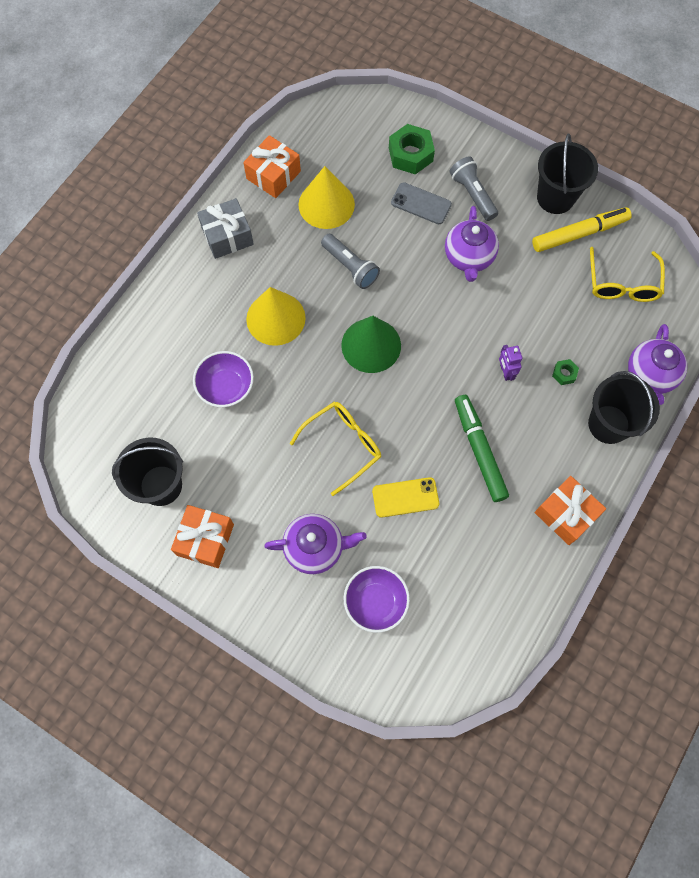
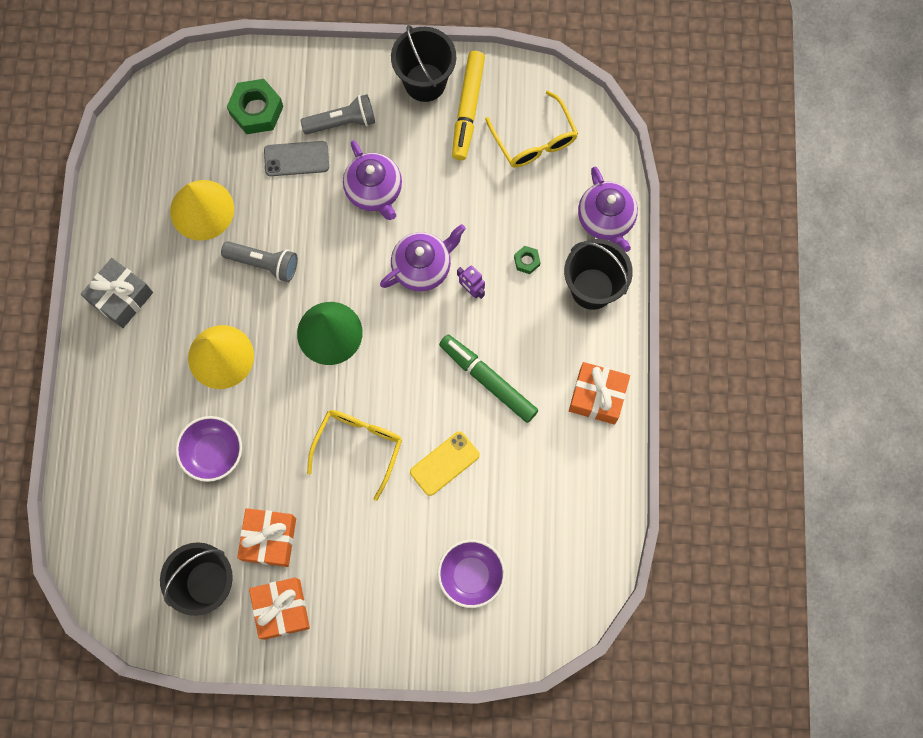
camera: 30 degrees left, 5 degrees up
(273, 175) = (129, 206): orange gift -> orange gift (269, 539)
(315, 547) = (388, 557): purple teapot -> purple teapot (423, 267)
(472, 194) = (342, 122): grey flashlight -> grey flashlight turned 135 degrees clockwise
(579, 234) = (468, 109): yellow marker -> yellow marker turned 150 degrees clockwise

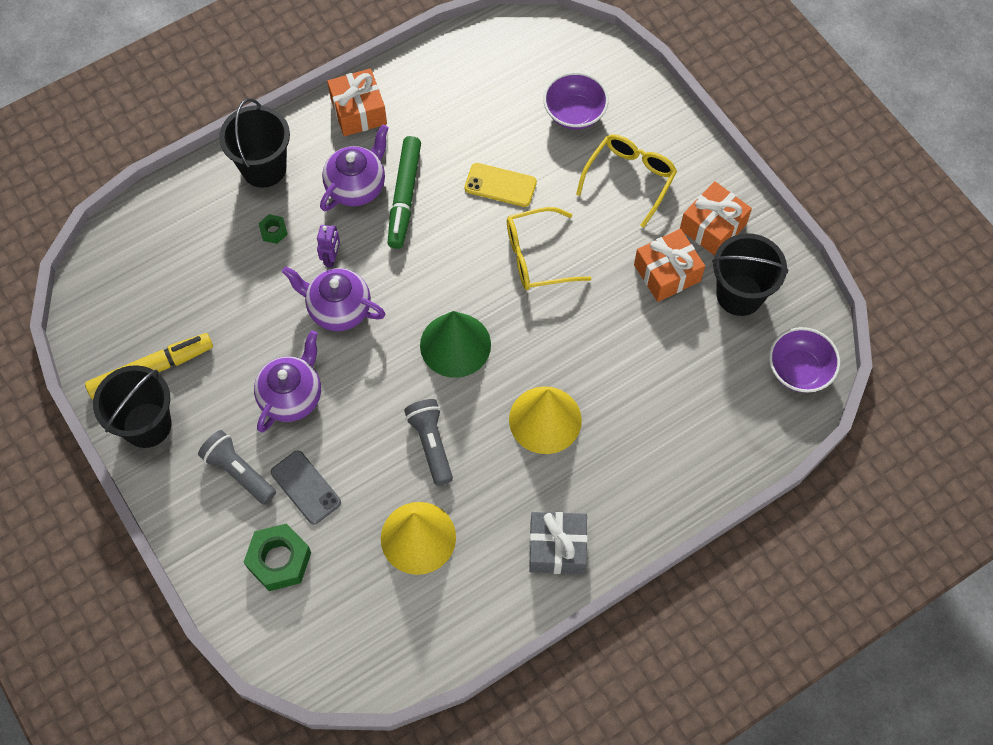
camera: 125 degrees left, 10 degrees down
(213, 452) = (632, 366): purple bowl -> purple bowl (799, 370)
(534, 139) = (147, 295): yellow glasses -> yellow glasses (629, 179)
(606, 220) = (190, 194): purple teapot -> purple teapot (357, 186)

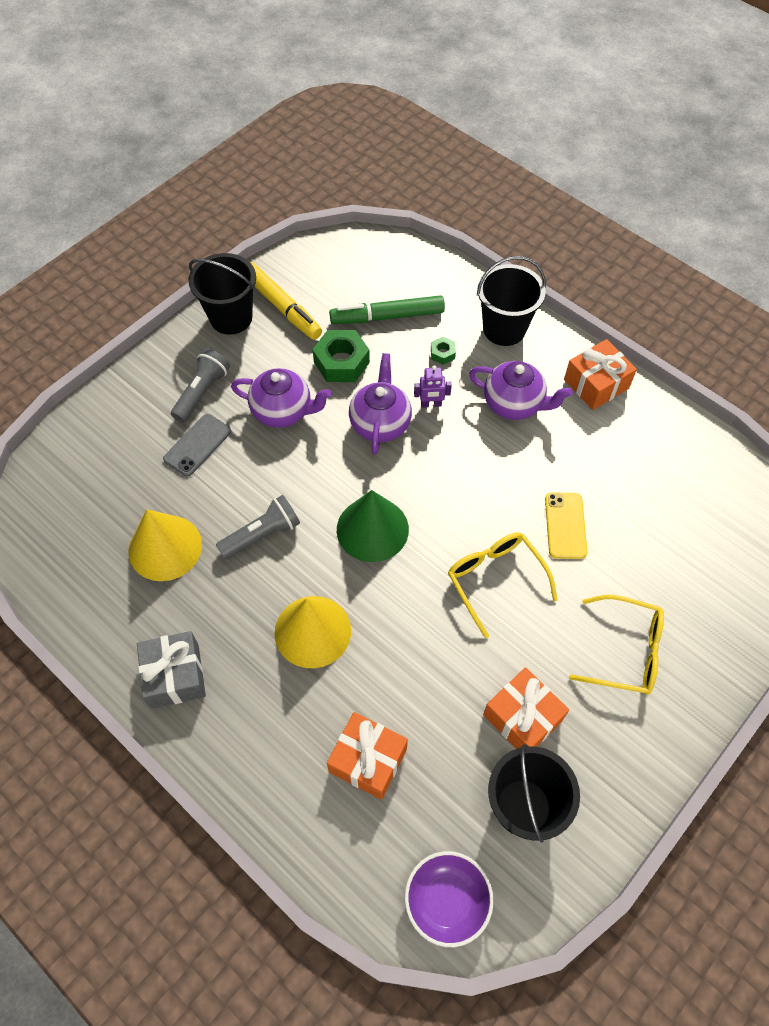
camera: 75 degrees right, 5 degrees down
(279, 560) = (125, 444): green nut -> green nut (341, 362)
(404, 197) = (518, 445): green marker -> green marker (387, 316)
(574, 113) = (683, 575): purple bowl -> none
(713, 227) = (600, 757): orange gift -> orange gift (368, 760)

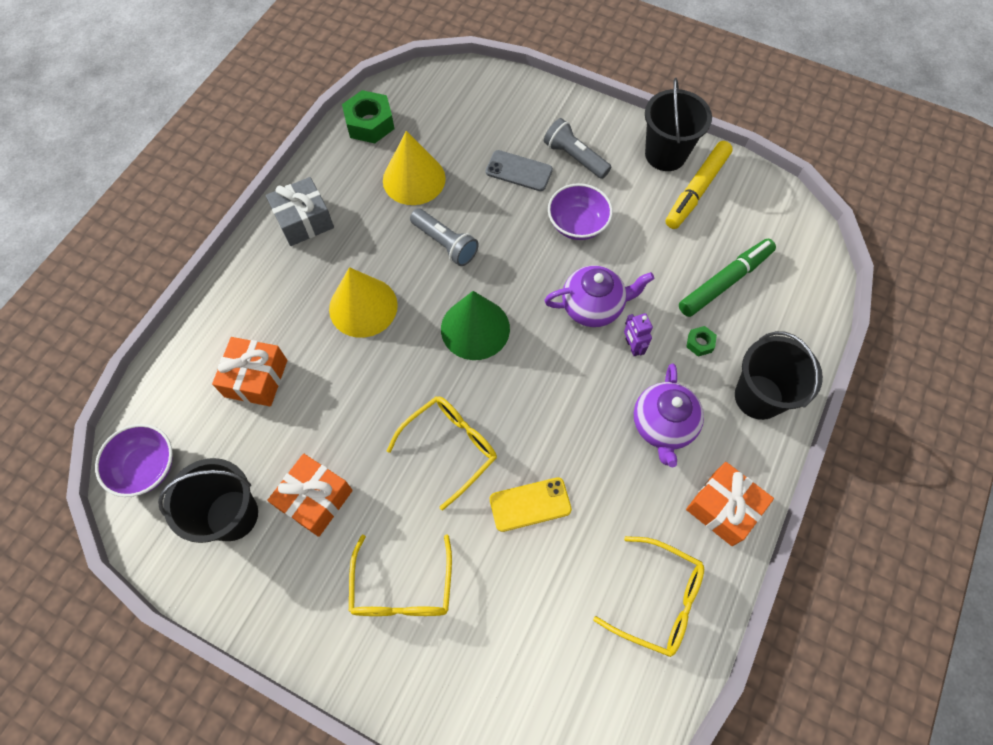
camera: 75 degrees right, 5 degrees up
(202, 392) = (574, 157): grey flashlight -> grey flashlight turned 150 degrees counterclockwise
(283, 411) = (577, 224): purple teapot -> purple bowl
(341, 362) = (651, 256): green nut -> green nut (370, 123)
(387, 316) = (725, 282): green marker -> green marker turned 75 degrees clockwise
(664, 452) = (657, 600): none -> yellow glasses

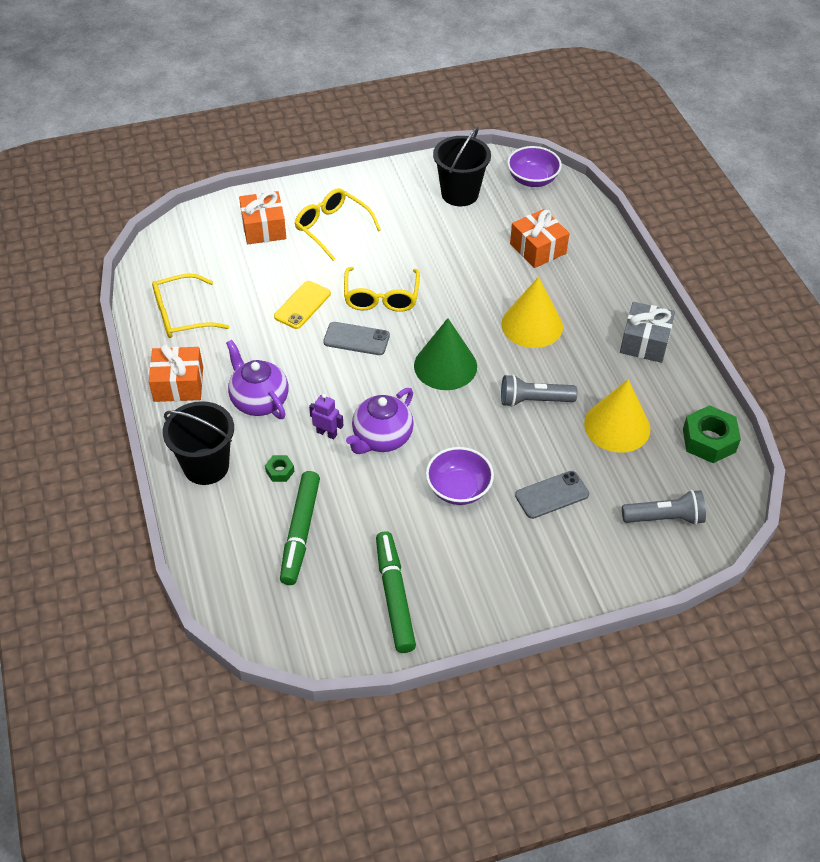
camera: 135 degrees right, 15 degrees down
(315, 499) = (426, 227): orange gift -> orange gift (264, 228)
(519, 419) = (356, 339): none -> grey phone
(574, 157) = (523, 543): grey flashlight -> grey flashlight (664, 518)
(665, 154) = (453, 609): black bucket -> none
(696, 190) = (394, 596): yellow marker -> green marker

